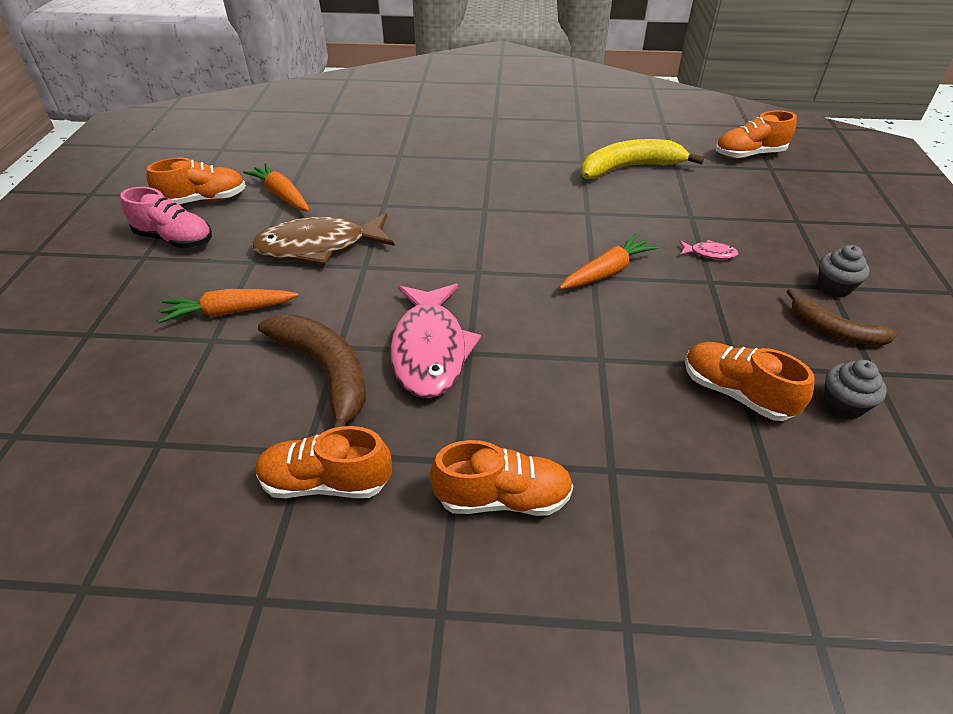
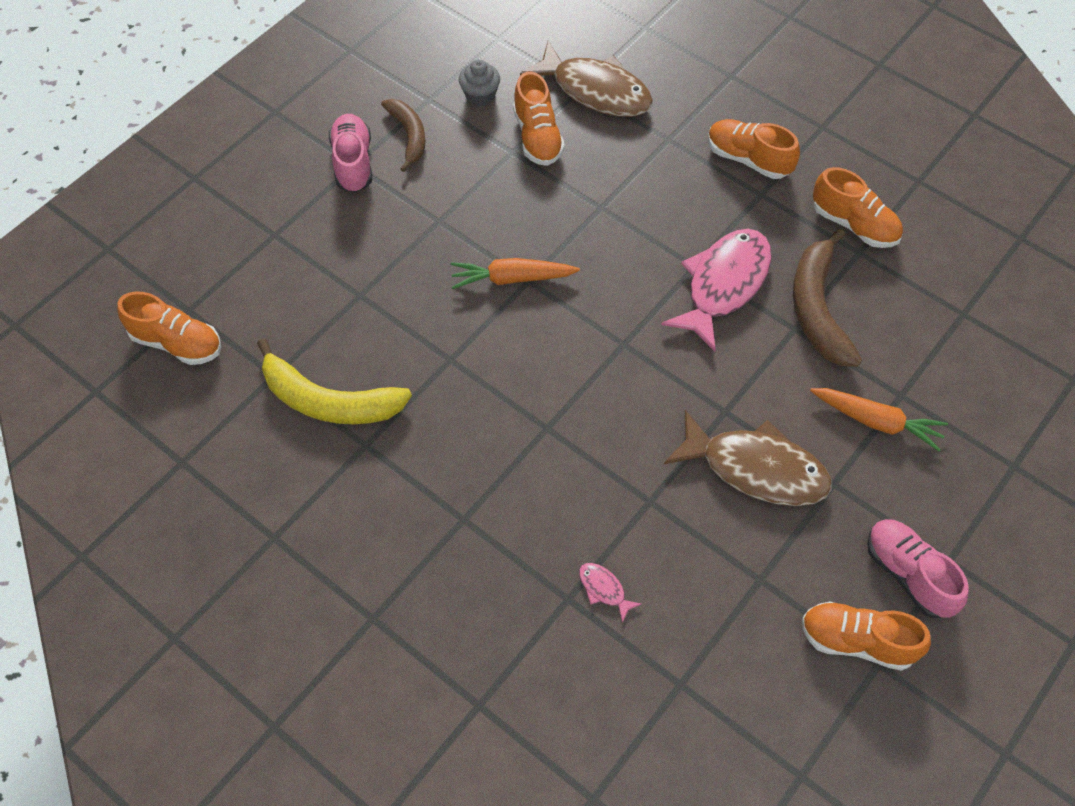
camera: 145 degrees left, 15 degrees up
(282, 195) = (758, 594): orange carrot -> none
(710, 253) = (402, 246): pink fish -> pink fish (604, 589)
(751, 484) = (596, 91): none -> brown fish
(834, 287) = (353, 163): grey cupcake -> pink shoe

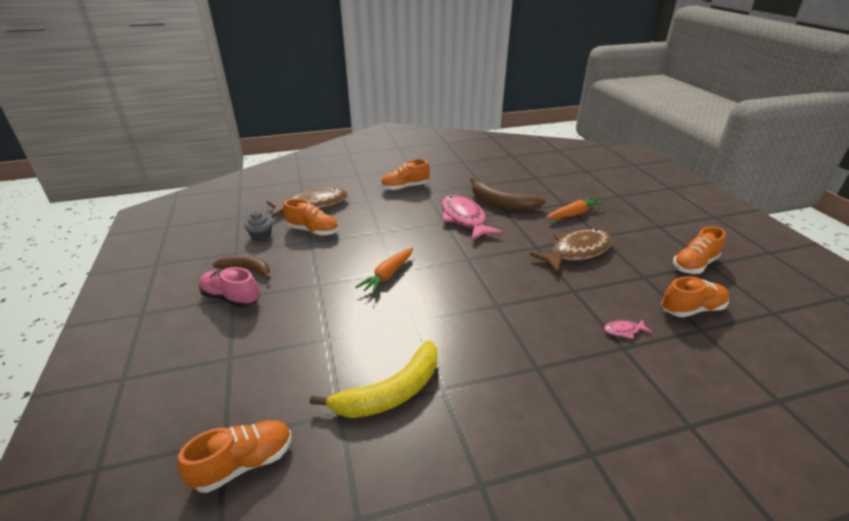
camera: 55 degrees left, 25 degrees down
(854, 225) = (468, 180): orange shoe -> orange shoe (691, 309)
(908, 574) = (661, 238): pink shoe -> none

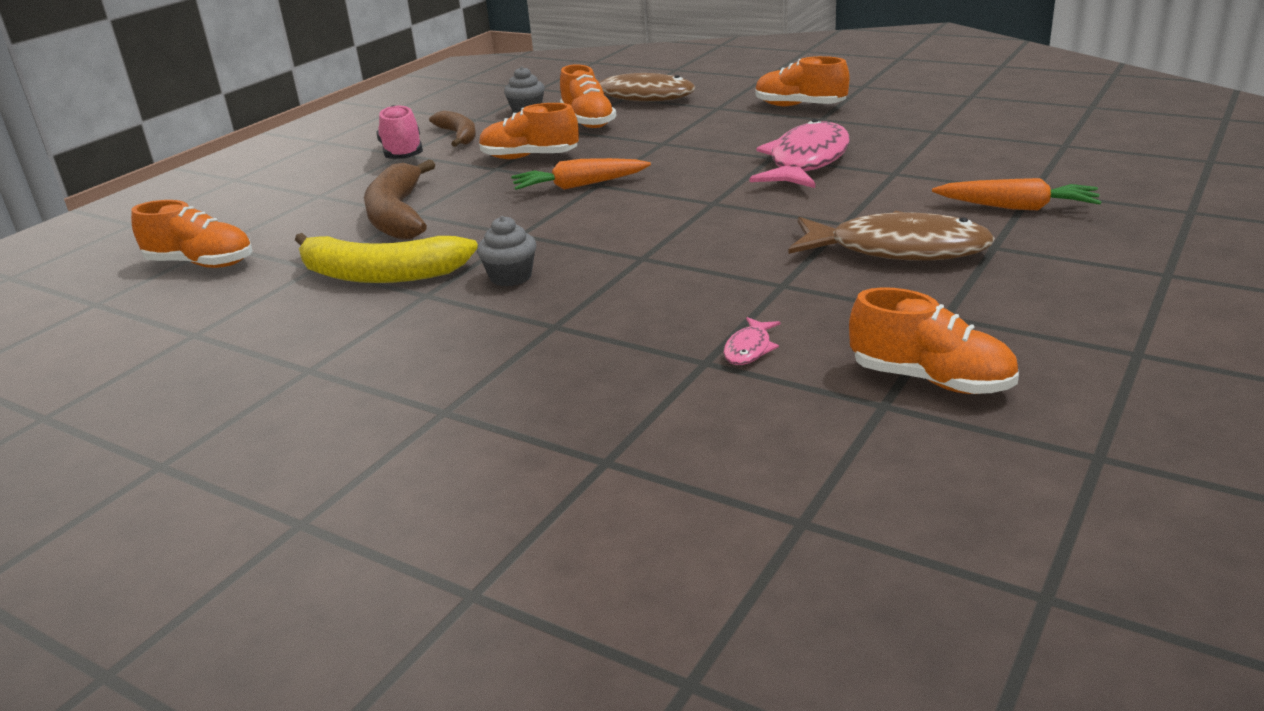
camera: 50 degrees right, 5 degrees down
(463, 351) = (511, 277): none -> grey cupcake
(501, 203) = (911, 160): brown banana -> brown banana (397, 215)
(623, 331) = (749, 349): pink fish -> pink fish turned 105 degrees counterclockwise
(694, 265) = (1097, 341): orange shoe -> orange shoe (529, 157)

